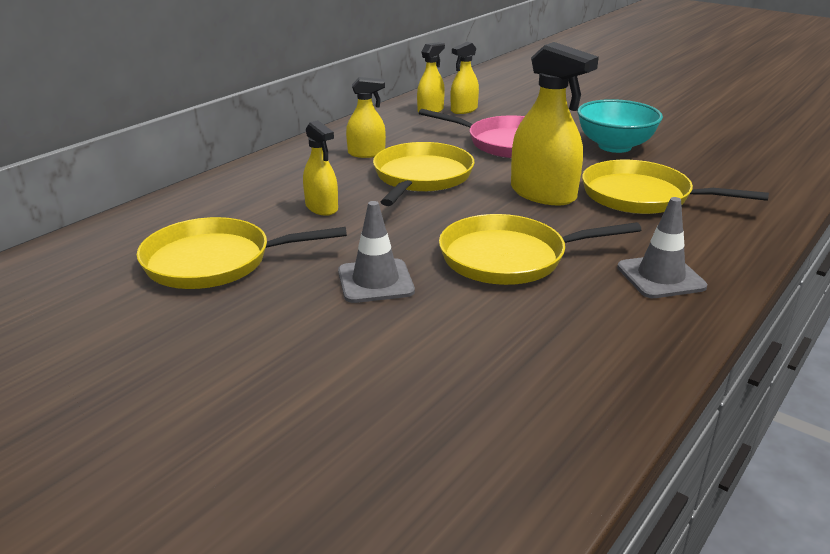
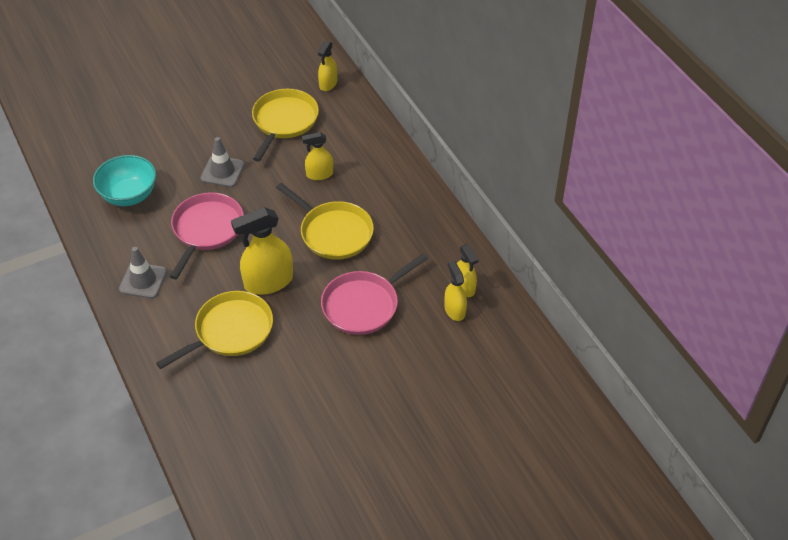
camera: 115 degrees right, 20 degrees up
(366, 153) = (392, 219): yellow spray bottle -> yellow spray bottle (328, 84)
(509, 258) = (206, 229): yellow pan -> pink pan
(615, 146) = (317, 367): turquoise bowl -> turquoise bowl (129, 195)

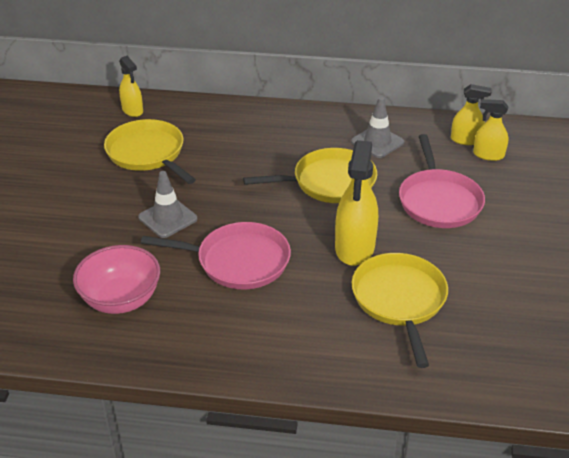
camera: 55 degrees left, 10 degrees down
(129, 195) = (121, 299): turquoise bowl -> pink bowl
(143, 280) = (265, 339): grey traffic cone -> grey traffic cone (377, 142)
(206, 229) = (238, 261): pink pan -> pink pan turned 135 degrees clockwise
(319, 174) = (244, 161): yellow spray bottle -> none

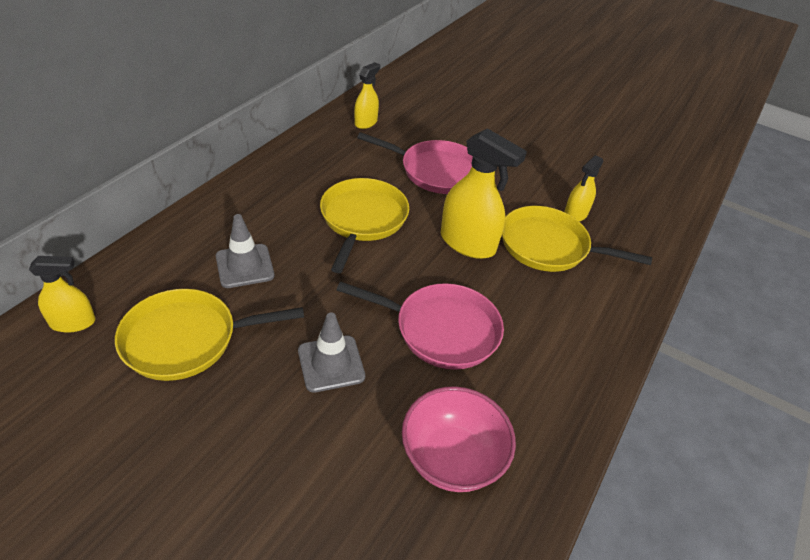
camera: 70 degrees left, 5 degrees up
(238, 261) = (442, 330): pink pan -> pink pan turned 75 degrees clockwise
(377, 142) = (326, 166): grey traffic cone -> grey traffic cone (245, 266)
(488, 155) = (395, 122): yellow spray bottle -> yellow spray bottle (575, 214)

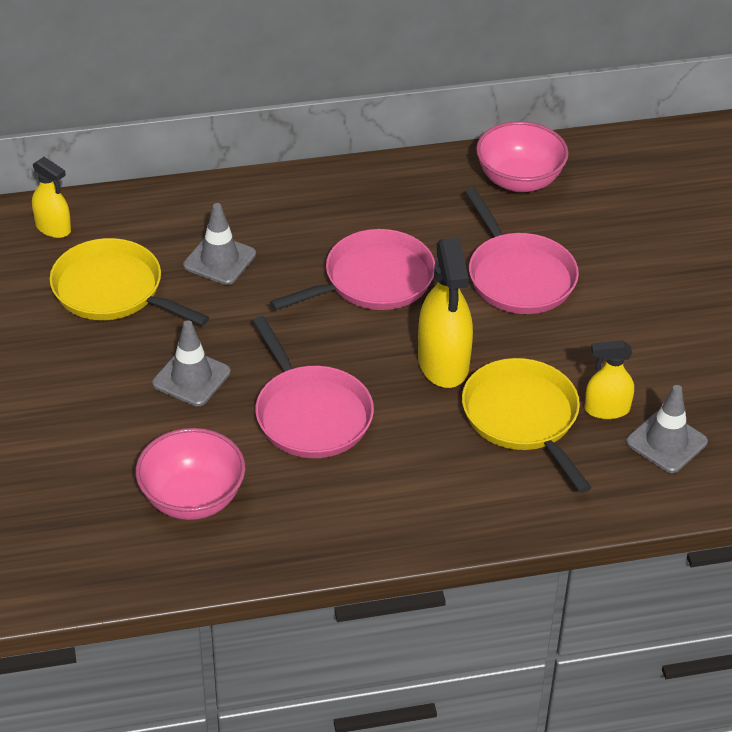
camera: 50 degrees right, 0 degrees up
(362, 219) = (373, 280): yellow pan -> pink pan
(366, 122) = (519, 180): yellow spray bottle -> pink bowl
(622, 213) = (666, 442): none -> grey traffic cone

